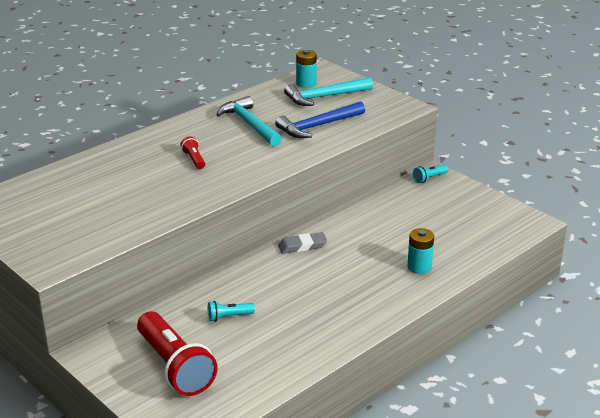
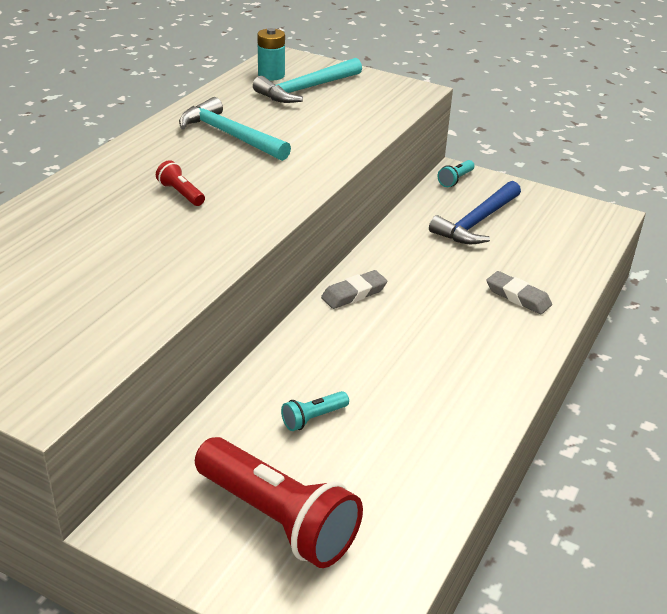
camera: 20 degrees left, 5 degrees up
(318, 126) = (322, 127): blue hammer -> blue hammer (476, 222)
(419, 267) = (518, 297): turquoise battery -> grey eraser

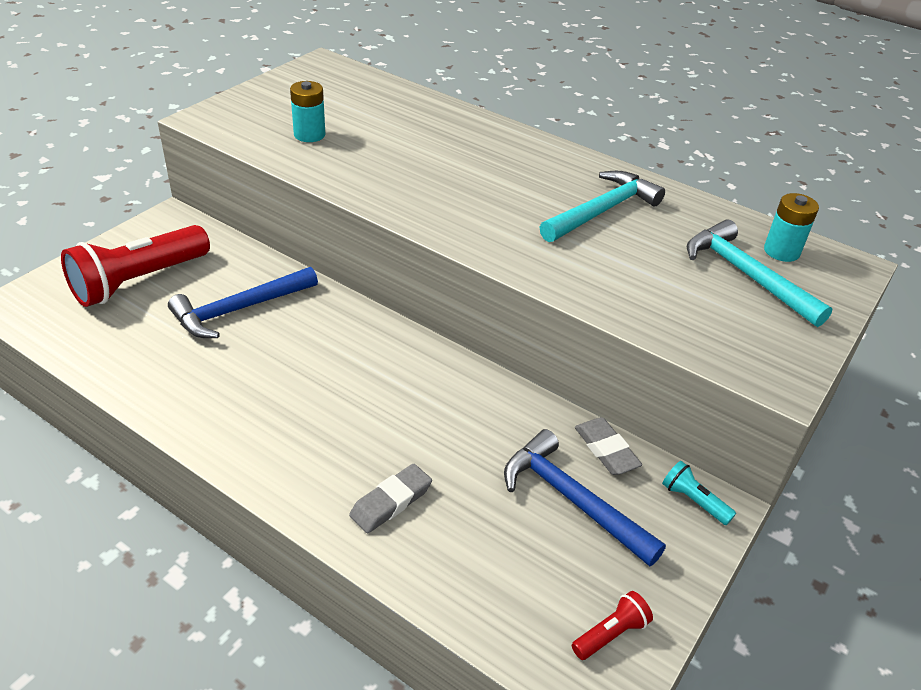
camera: 95 degrees right, 5 degrees up
(91, 303) = (309, 135): none -> turquoise battery
(181, 193) = (475, 177): red flashlight -> red flashlight (611, 634)
(313, 418) = (239, 309): turquoise flashlight -> blue hammer
(354, 293) = (419, 358): grey eraser -> grey eraser (606, 450)

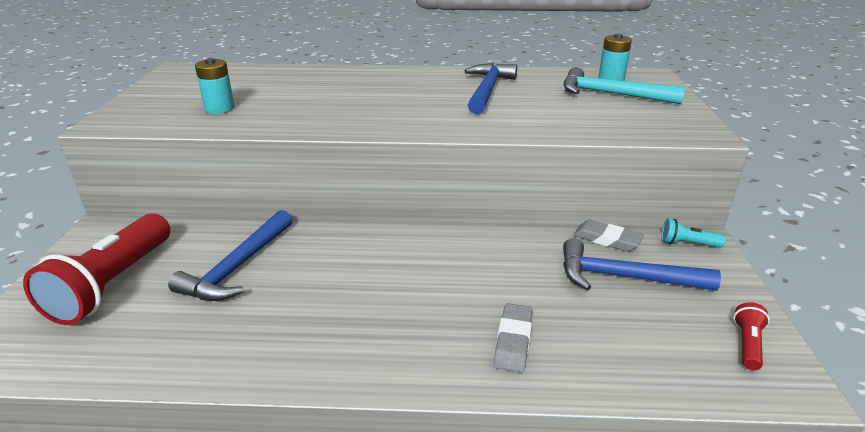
camera: 30 degrees left, 10 degrees down
(602, 211) = (488, 90): turquoise hammer -> blue hammer

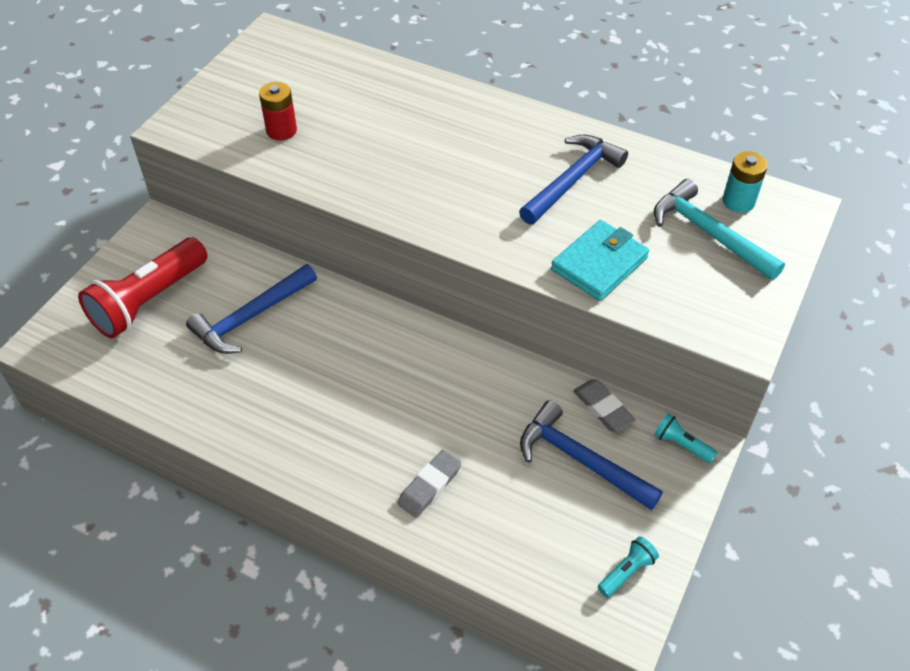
camera: 25 degrees right, 20 degrees up
(219, 108) = (281, 130): turquoise battery -> red battery
(554, 121) = (599, 264): none -> turquoise wallet
(747, 344) = (627, 572): red flashlight -> turquoise flashlight

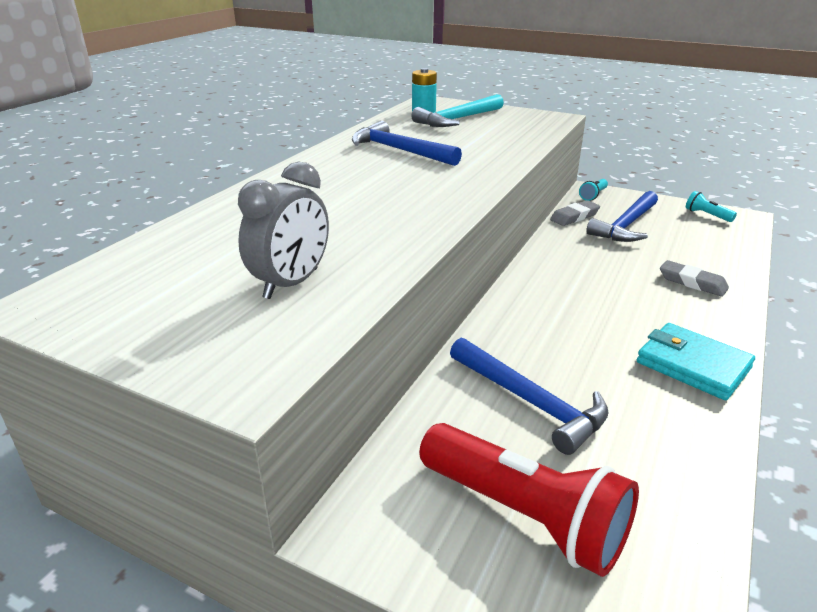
camera: 90 degrees left, 20 degrees down
(281, 130) = (291, 284): red battery -> grey clock
(599, 264) = (498, 146): turquoise wallet -> turquoise wallet (692, 365)

